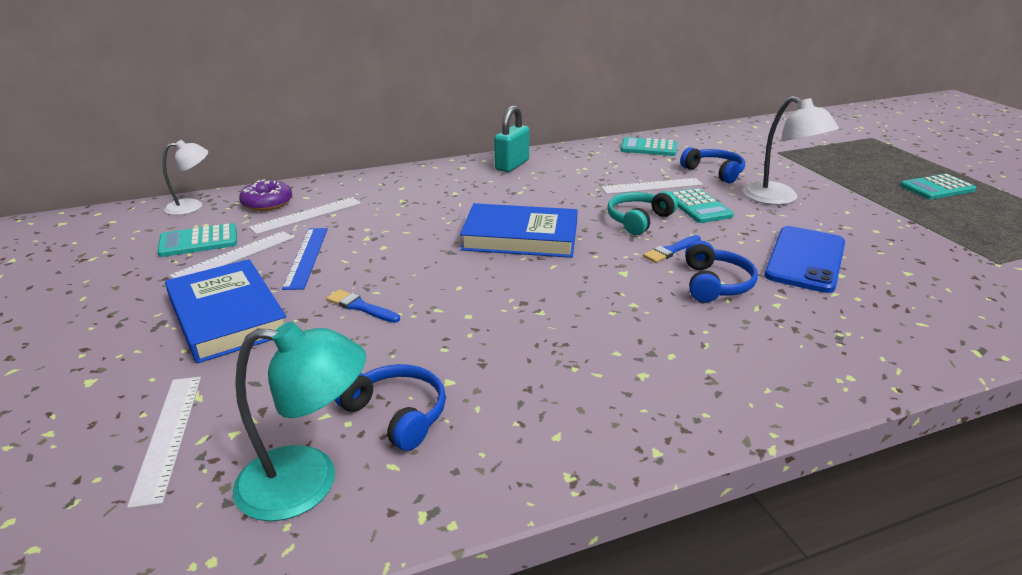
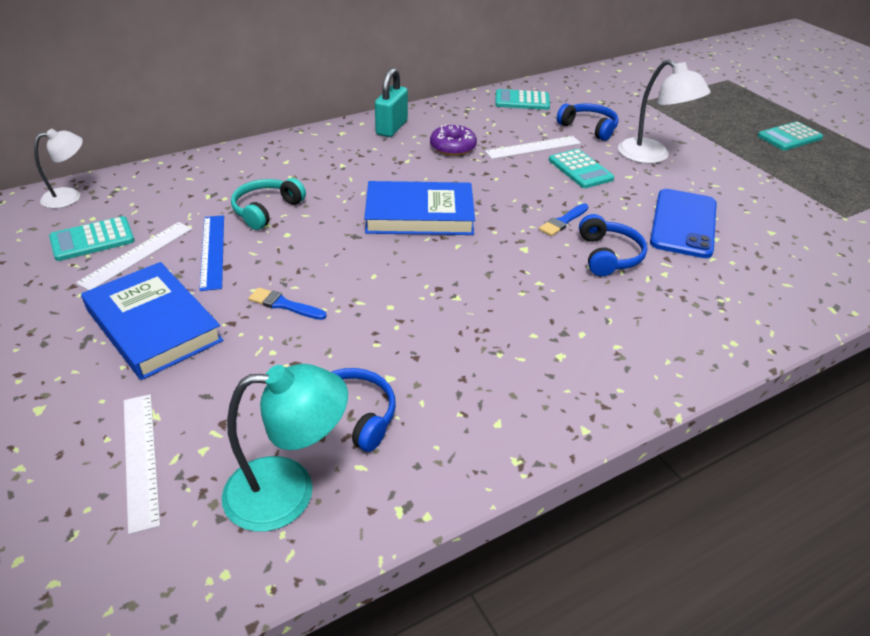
camera: 10 degrees left, 10 degrees up
(267, 203) = (150, 188): purple donut -> purple donut (453, 147)
(306, 215) = (197, 200): white ruler -> none
(638, 220) = (527, 188): turquoise headphones -> turquoise headphones (266, 210)

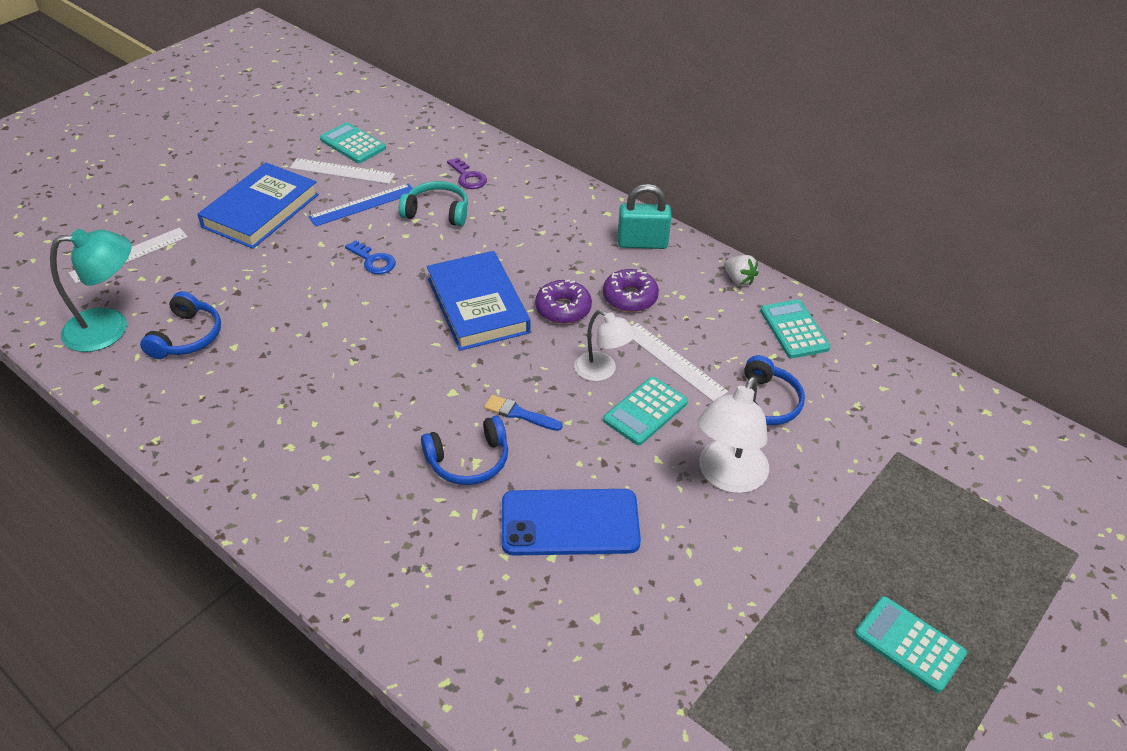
camera: 70 degrees right, 5 degrees up
(70, 196) = (405, 110): white lamp -> white lamp (602, 371)
(227, 184) = (468, 177): none -> purple key
(284, 305) = (306, 265): blue brush -> none
(288, 491) = (110, 328): turquoise lamp -> turquoise lamp turned 75 degrees counterclockwise
(312, 260) = (373, 261): none -> blue key
(448, 177) = (563, 308): none -> purple donut
(459, 105) = (739, 279): none -> white strawberry

